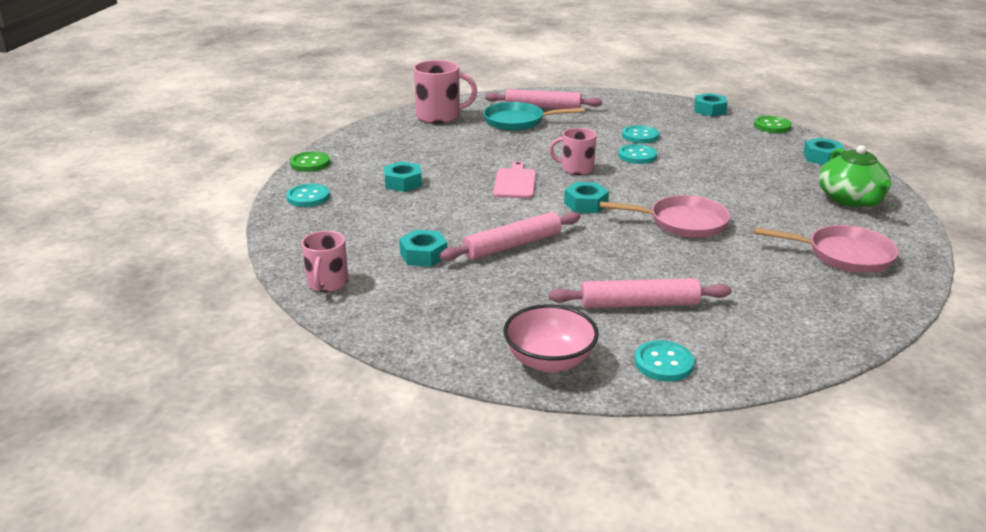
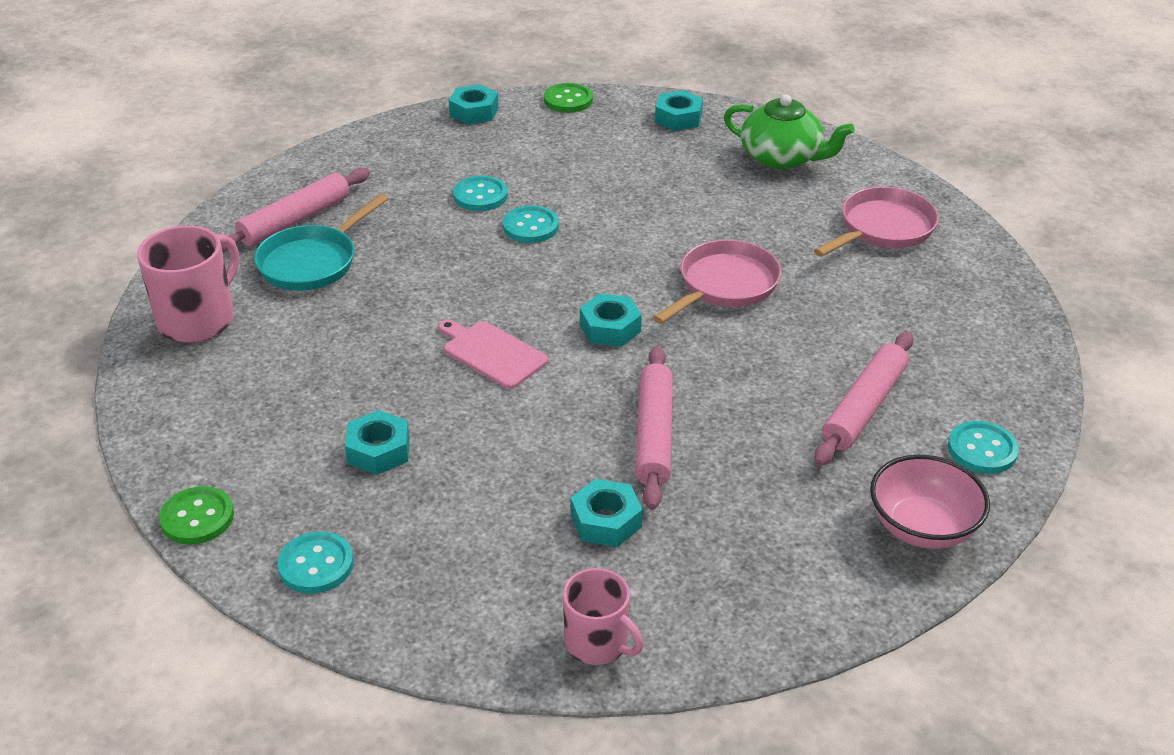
camera: 55 degrees left, 10 degrees up
(576, 169) = (511, 288): pink mug -> none

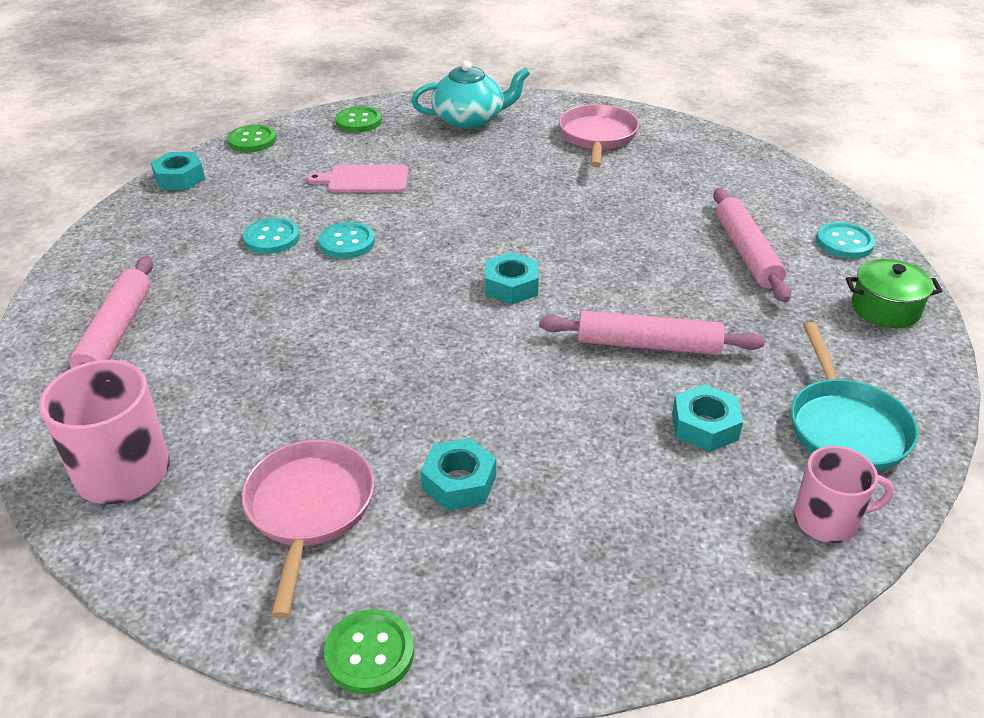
camera: 40 degrees left, 0 degrees up
(312, 262) = (182, 360): turquoise pan -> turquoise pan (845, 426)
(316, 565) = (539, 616): turquoise button -> none
(492, 353) = (446, 351): pink cutting board -> pink cutting board (364, 179)
(654, 435) = (648, 345): pink rolling pin -> pink rolling pin turned 45 degrees counterclockwise
(678, 118) = (358, 121): turquoise nut -> green button
(724, 285) = (549, 218): pink pan -> pink pan (309, 509)
(782, 157) = (469, 119): green teapot -> turquoise teapot
(922, 527) = (885, 308): pink bowl -> green pot

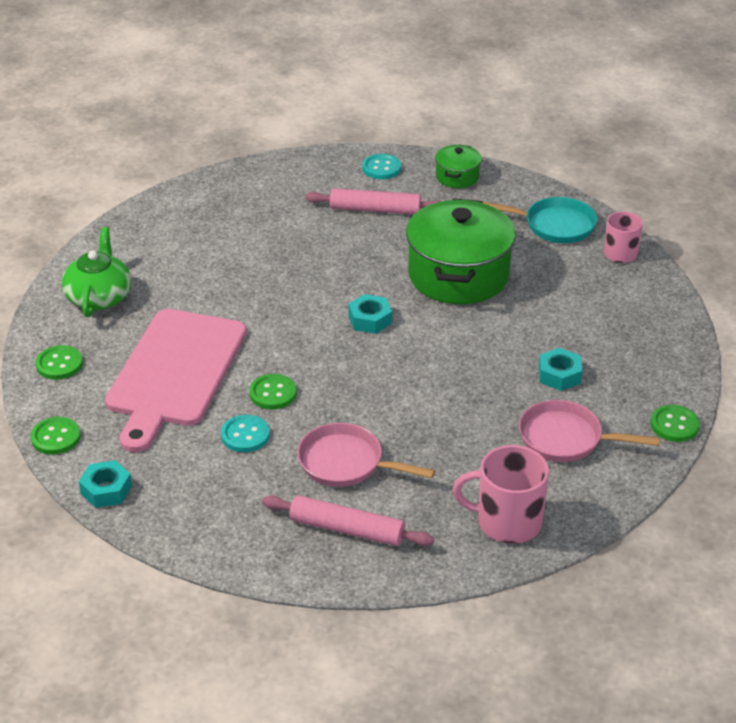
camera: 75 degrees left, 0 degrees up
(347, 242) = (273, 393): turquoise button -> green button
(364, 179) = (175, 372): pink cutting board -> pink cutting board, size x2.23
(469, 119) = (99, 297): turquoise teapot -> green teapot
(597, 137) = (176, 235): pink pan -> pink pan (346, 463)
(648, 345) = (458, 275): pink rolling pin -> green pot
(704, 426) = (539, 273): turquoise nut -> none

